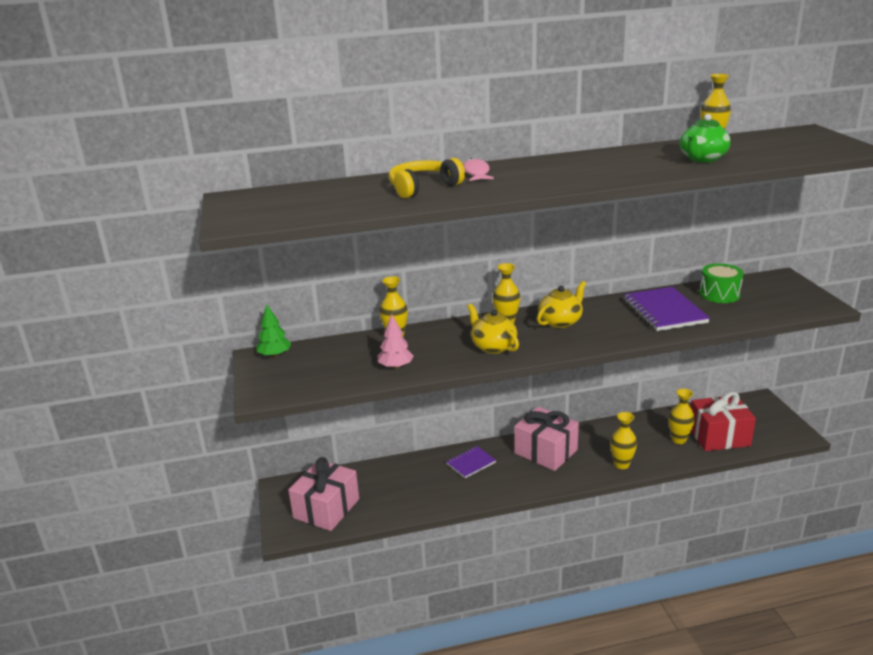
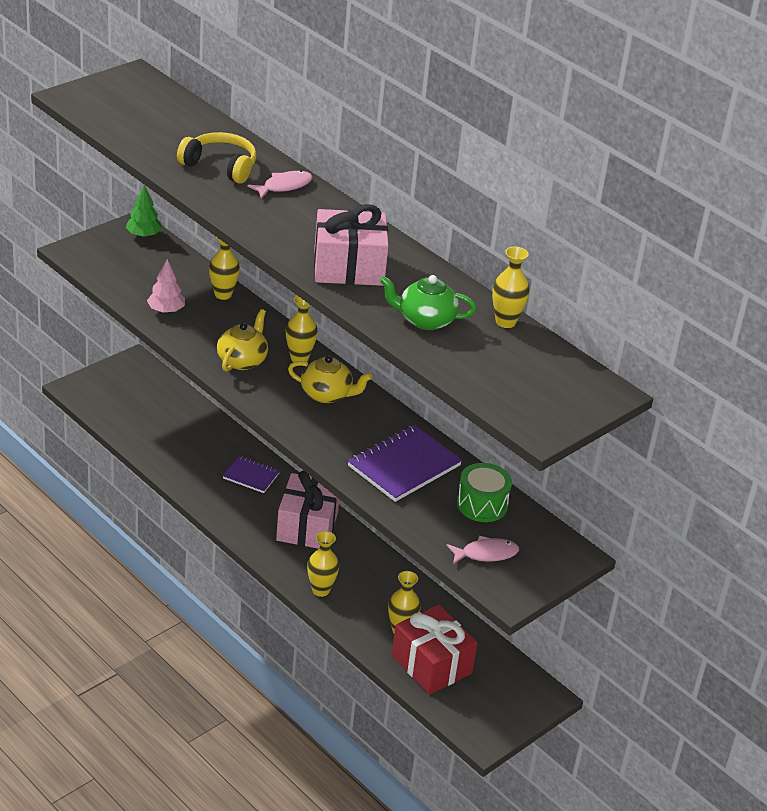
camera: 55 degrees right, 10 degrees up
(326, 508) = (122, 401): pink gift -> pink gift (348, 267)
(777, 304) = (486, 554): none -> pink fish

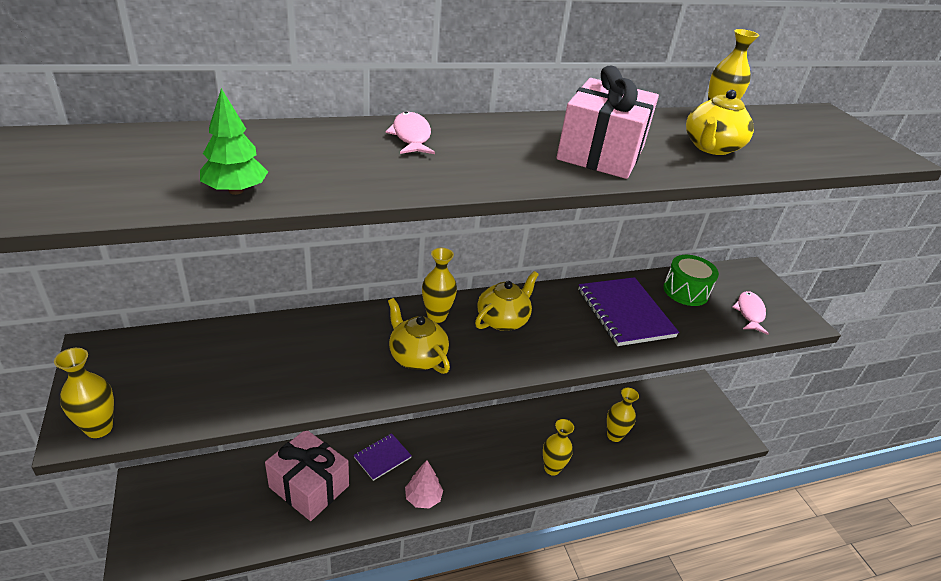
camera: 65 degrees left, 0 degrees up
(143, 235) = (121, 349): green tree -> green tree (236, 191)
(166, 310) = (285, 384): pink tree -> pink tree (423, 498)
(220, 166) = (330, 157): yellow headphones -> none
(223, 294) = (292, 329): yellow vase -> yellow vase (99, 428)
(307, 526) = (469, 444): pink gift -> pink gift (309, 486)
(425, 320) = (711, 147): green teapot -> yellow teapot
(431, 664) = (656, 433): red gift -> none

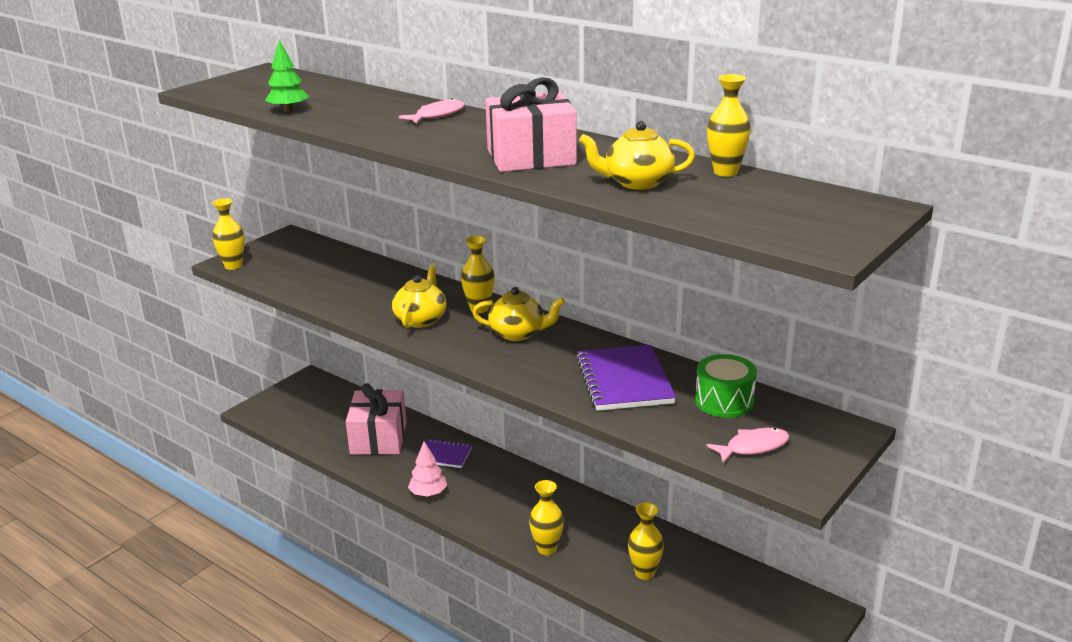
camera: 60 degrees right, 10 degrees down
(625, 313) = (624, 381): purple notebook -> purple notebook turned 45 degrees counterclockwise

